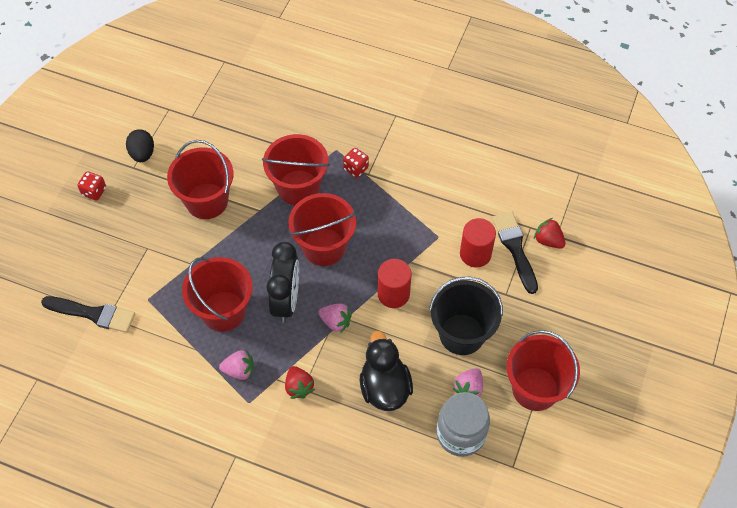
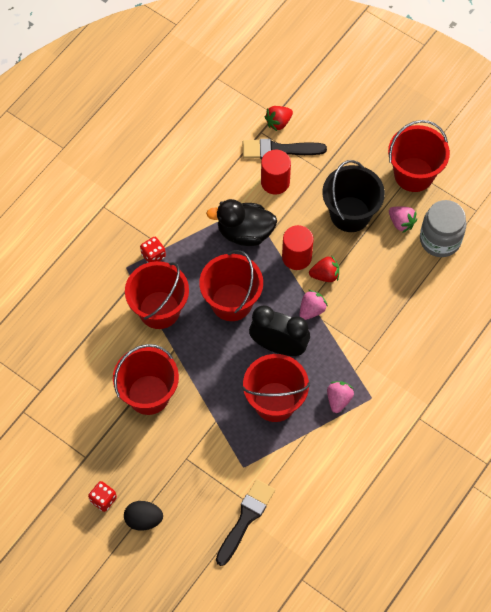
camera: 75 degrees left, 5 degrees up
(142, 154) = (71, 446): black egg -> black egg (143, 519)
(299, 387) = (367, 354): red strawberry -> red strawberry (325, 275)
(384, 387) = (384, 286): black duck -> black duck (245, 232)

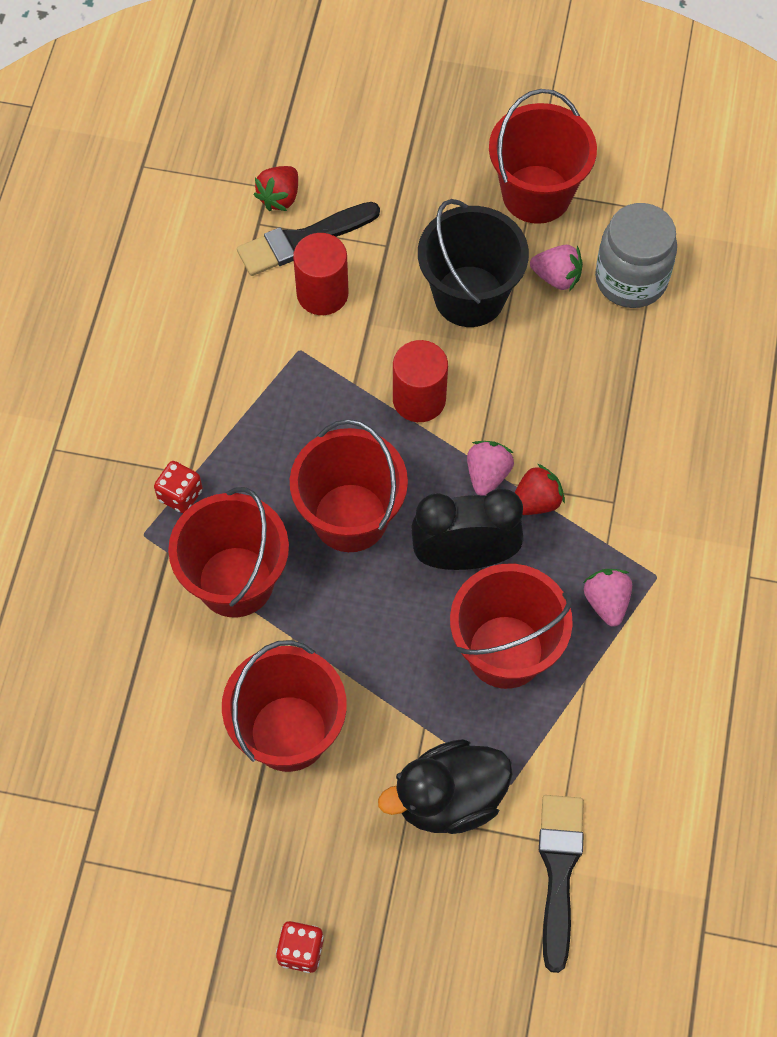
camera: 25 degrees left, 0 degrees up
(143, 519) = (388, 953): black egg -> none
(245, 232) = (314, 395): black duck -> black duck (449, 799)
(325, 275) = (479, 409): red strawberry -> red strawberry (535, 502)

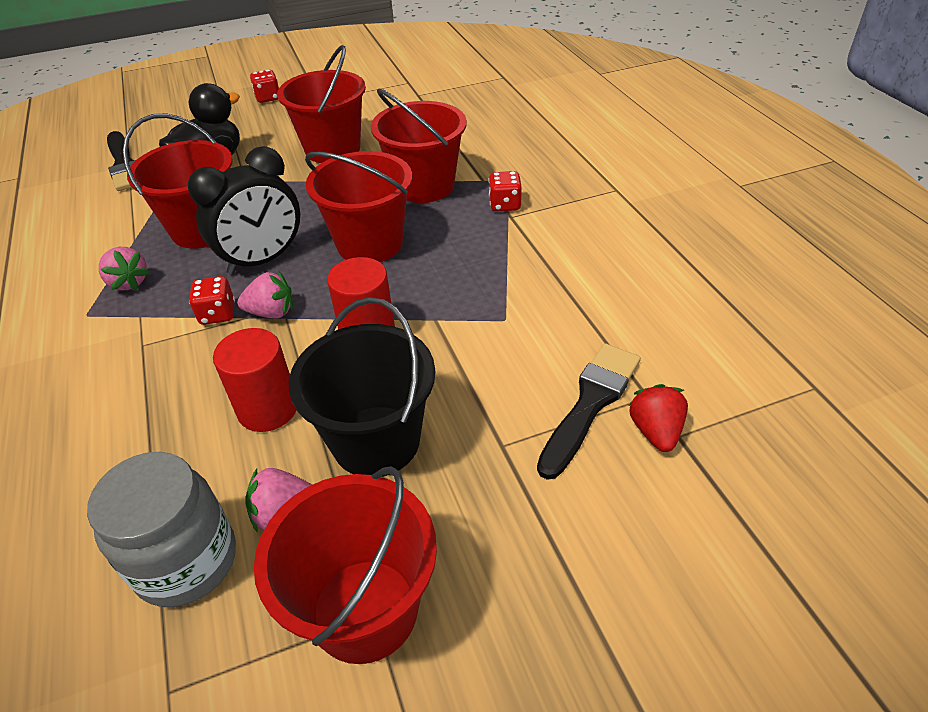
camera: 150 degrees right, 20 degrees down
(322, 293) = (525, 369): red cylinder -> red cylinder (268, 409)
(487, 475) = (271, 312): pink strawberry -> pink strawberry turned 75 degrees counterclockwise
(535, 502) = (218, 314): red strawberry -> red dice

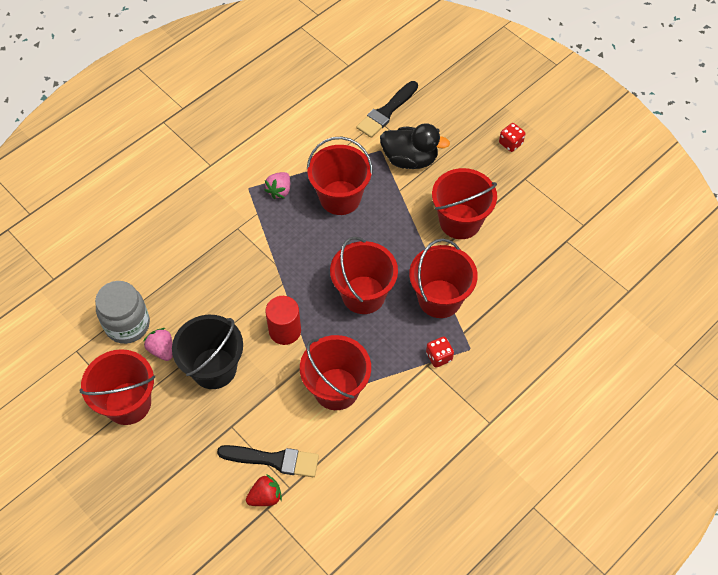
camera: 65 degrees right, 15 degrees up
(218, 314) = (272, 249): red dice -> none
(263, 260) = (325, 246): black clock -> none
(268, 409) = (216, 310): red cylinder -> none
(271, 312) = (283, 274): pink strawberry -> none
(500, 303) = (336, 389): none -> red bucket

